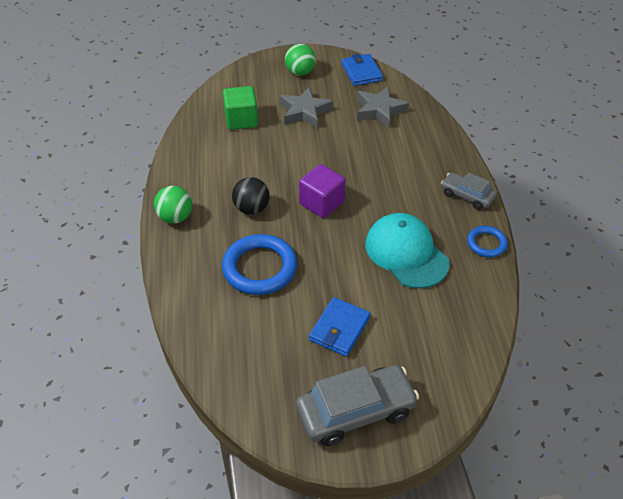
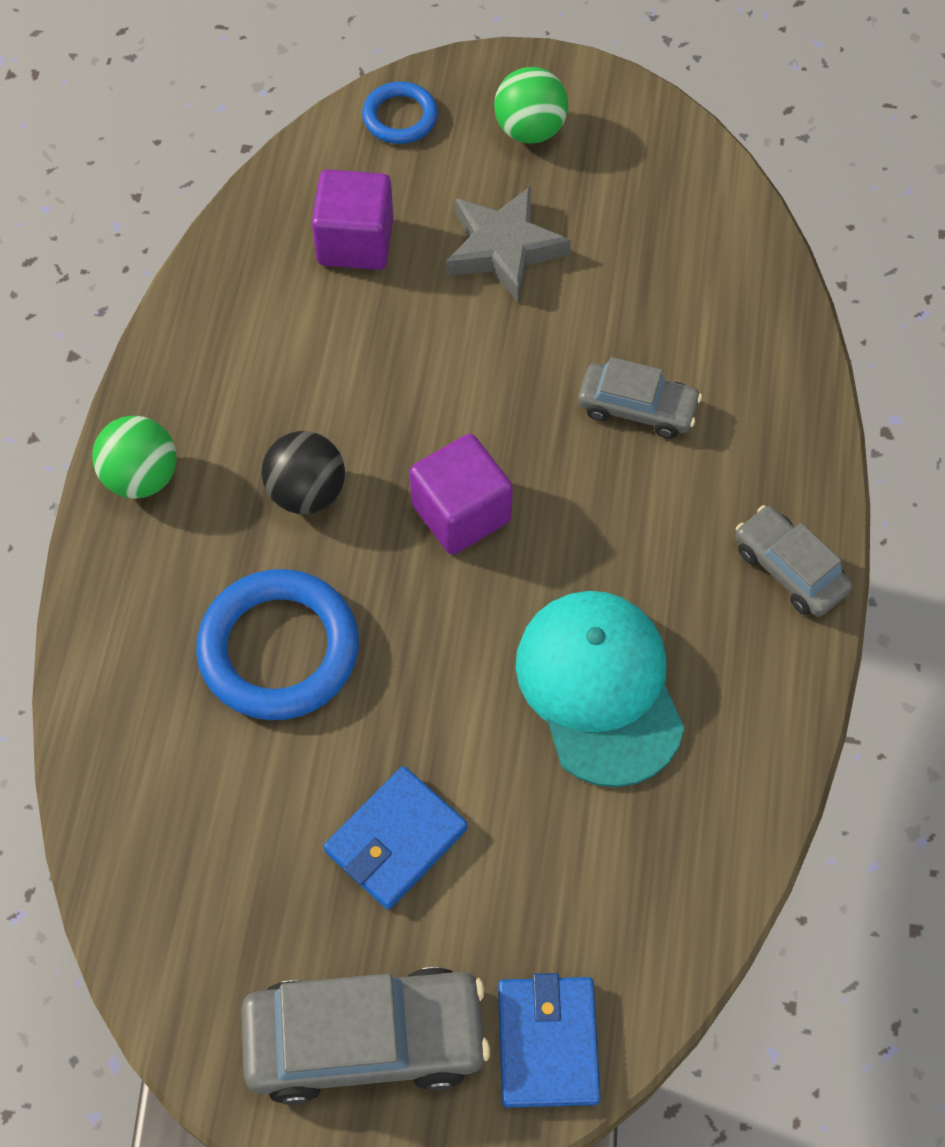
camera: 15 degrees right, 15 degrees up
(241, 120) = (355, 242): green cube -> purple cube
(361, 72) = (673, 159): blue wallet -> blue wallet (548, 1043)
(379, 110) = (676, 282): grey star -> none
(381, 154) = (637, 408): none -> grey car
(486, 243) = (784, 706): blue ring -> blue ring (400, 117)

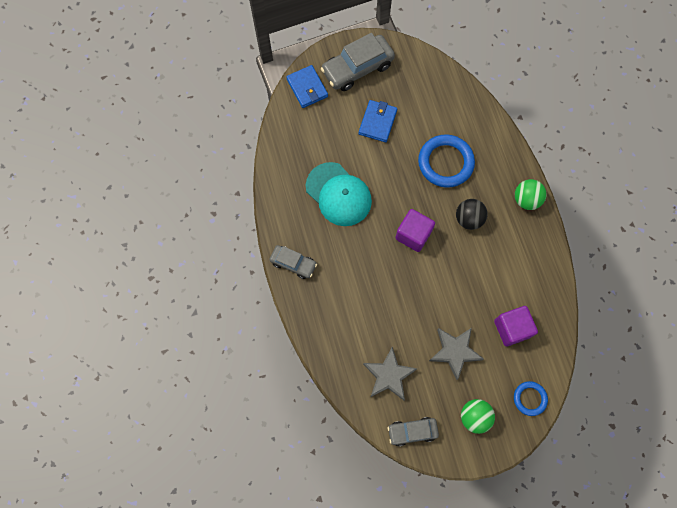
camera: 155 degrees right, 10 degrees up
(637, 408) = (372, 303): grey car -> grey car (412, 431)
(669, 262) = (389, 375): none -> grey star

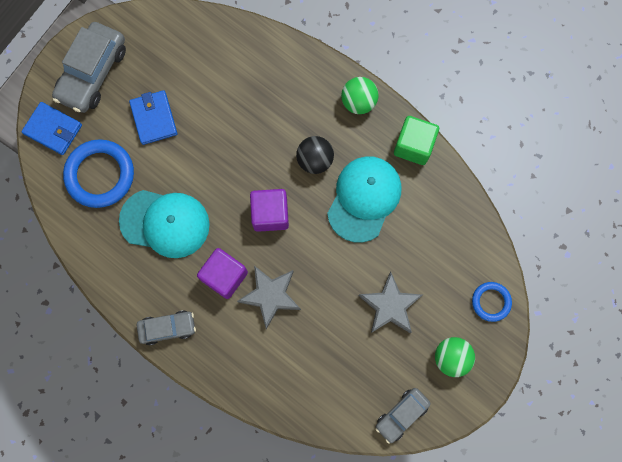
camera: 35 degrees left, 5 degrees up
(389, 375) = (342, 375): grey star -> grey star (270, 295)
(445, 163) = (253, 116): blue ring -> blue ring (100, 175)
(486, 267) = (364, 199): none -> turquoise cap
(512, 328) = (429, 244): purple cube -> purple cube (224, 276)
(546, 254) = (413, 146): none -> green cube

